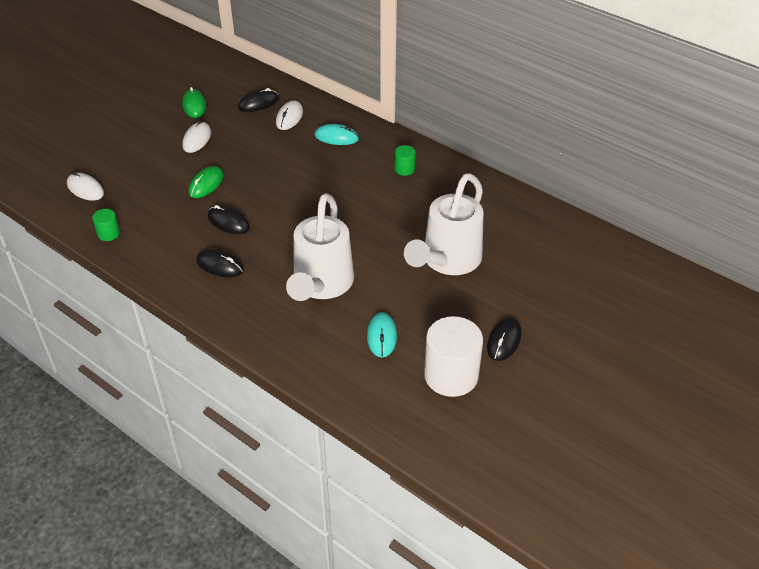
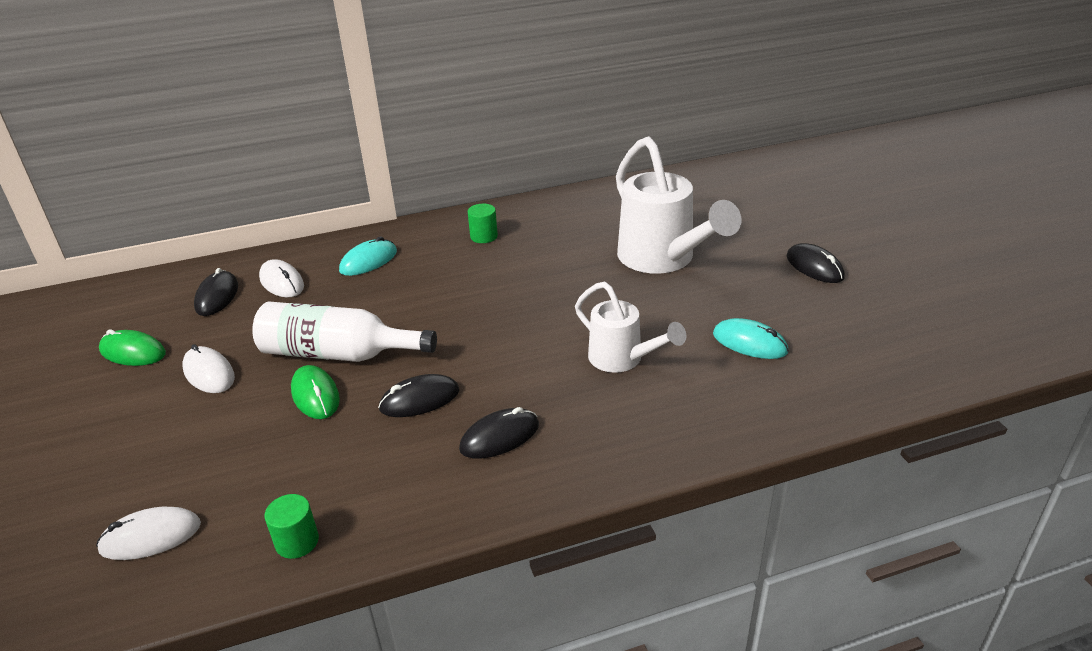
camera: 55 degrees left, 10 degrees down
(244, 173) = (338, 354): none -> white bottle
(321, 285) = (622, 360): white watering can -> white watering can, size x0.60
(451, 375) = (846, 316): white cylinder -> none

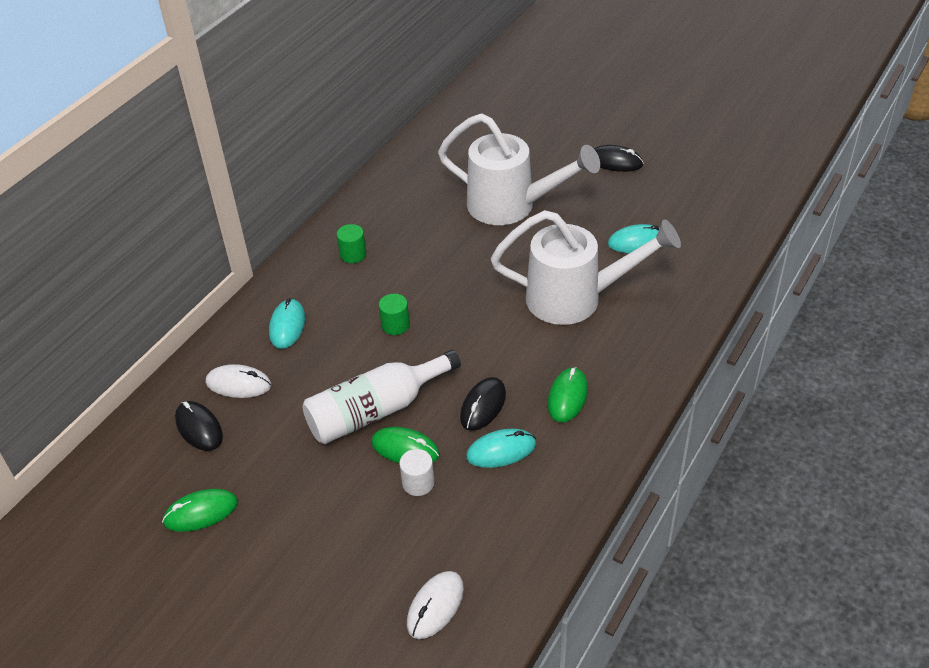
camera: 40 degrees left, 10 degrees up
(209, 373) = (296, 486): white mouse -> none
(285, 428) = (418, 483): none -> white cylinder
(297, 541) = (534, 540): green cylinder -> green cylinder (395, 325)
(381, 445) = (501, 451): none -> turquoise mouse
(499, 437) = (567, 397): black mouse -> green mouse
(622, 360) = (576, 298): white watering can -> white watering can, size x1.68

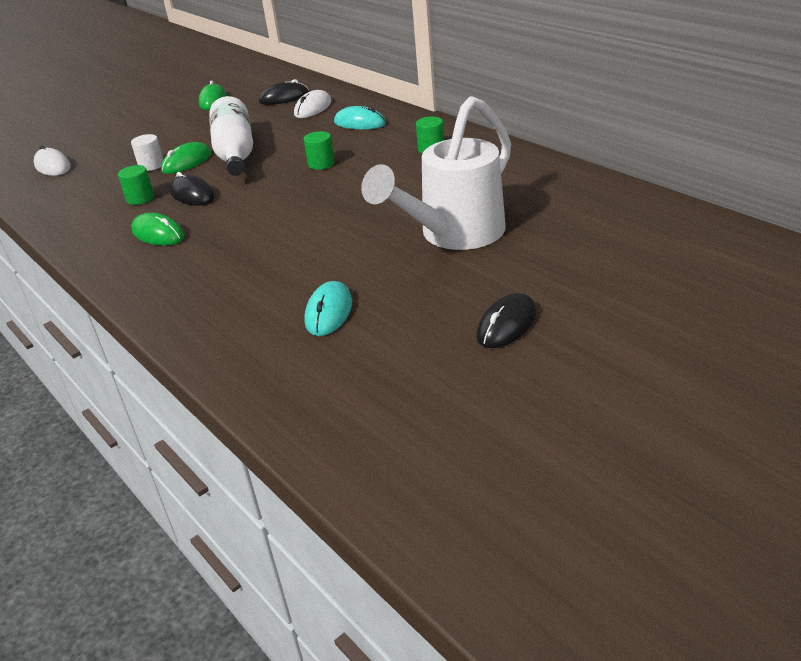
camera: 110 degrees right, 10 degrees down
(501, 451) = (140, 198): turquoise mouse -> green cylinder
(576, 298) = (273, 256): white watering can -> none

